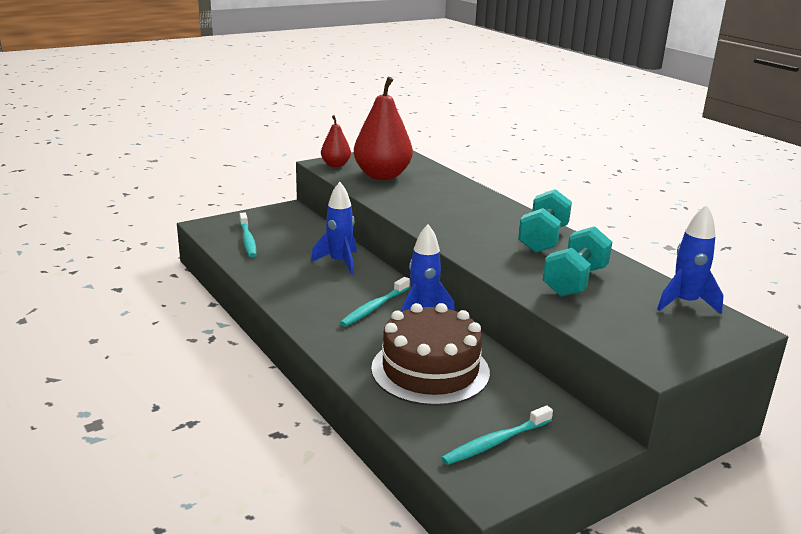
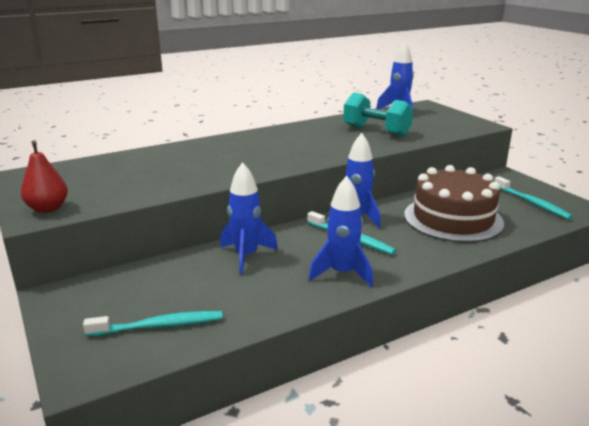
camera: 85 degrees left, 0 degrees up
(309, 301) = (342, 273): none -> blue rocket
(382, 176) = (110, 183): red pear -> none
(543, 239) = (300, 133): turquoise dumbbell -> none

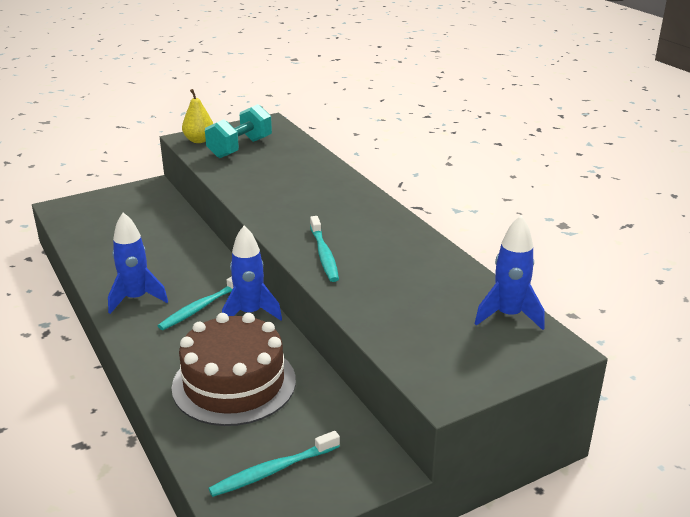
camera: 90 degrees right, 5 degrees up
(48, 208) = (199, 140): red pear -> yellow pear
(159, 326) = (97, 225): turquoise toothbrush -> turquoise toothbrush (324, 255)
(246, 256) = (183, 252): blue rocket -> none
(376, 131) = (398, 287): turquoise dumbbell -> turquoise dumbbell (240, 148)

